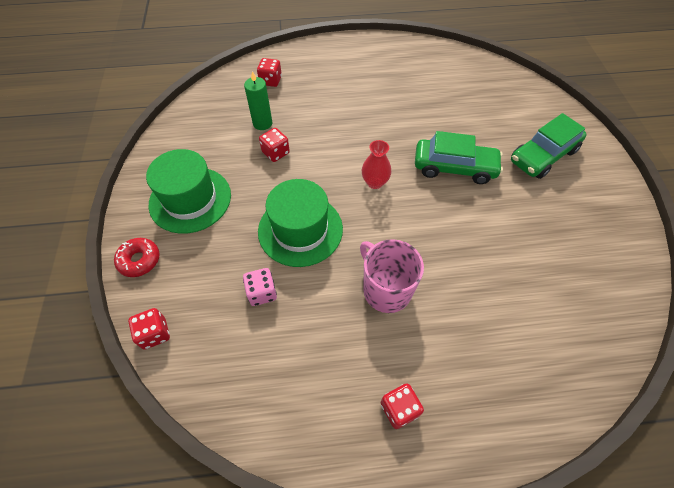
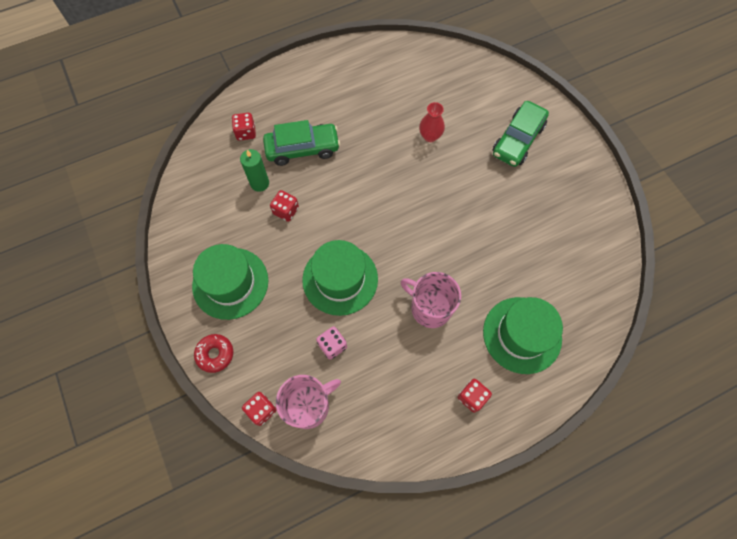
camera: 20 degrees left, 10 degrees up
(206, 348) = (309, 406): none -> pink mug
(375, 182) = (385, 213): red vase -> red vase (430, 136)
(454, 167) = (448, 176): green car -> green car (302, 149)
(487, 356) = (522, 335): none -> green hat

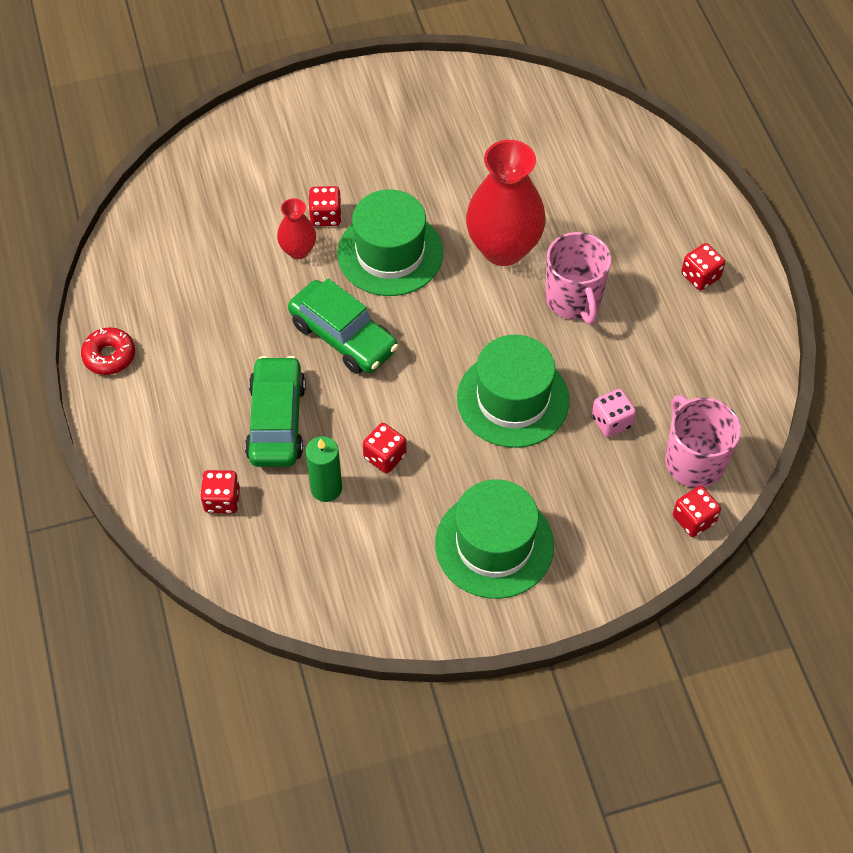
camera: 80 degrees left, 10 degrees down
(215, 354) = (605, 573): red donut -> red donut (109, 356)
(430, 308) = (574, 299): pink mug -> pink mug turned 60 degrees counterclockwise
(461, 146) = (326, 216): none -> red dice
(462, 256) = (503, 248): none -> red vase
(518, 140) = (333, 149): green car -> green car (343, 336)
(522, 335) = (625, 207): green hat -> green hat (390, 253)

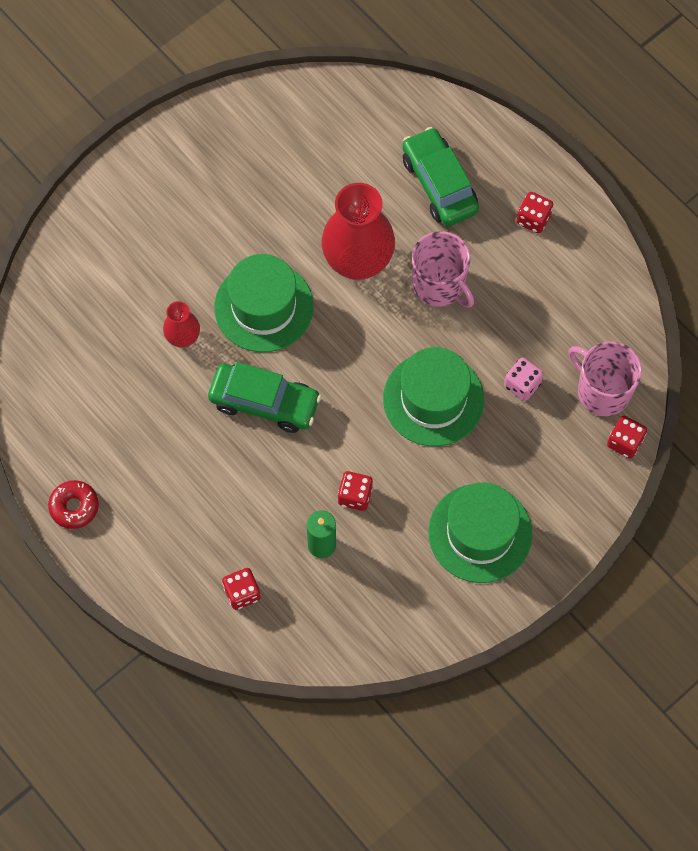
camera: 25 degrees left, 10 degrees up
(276, 421) = (249, 504): green car -> green car (439, 184)
(326, 216) = (189, 294): red dice -> none

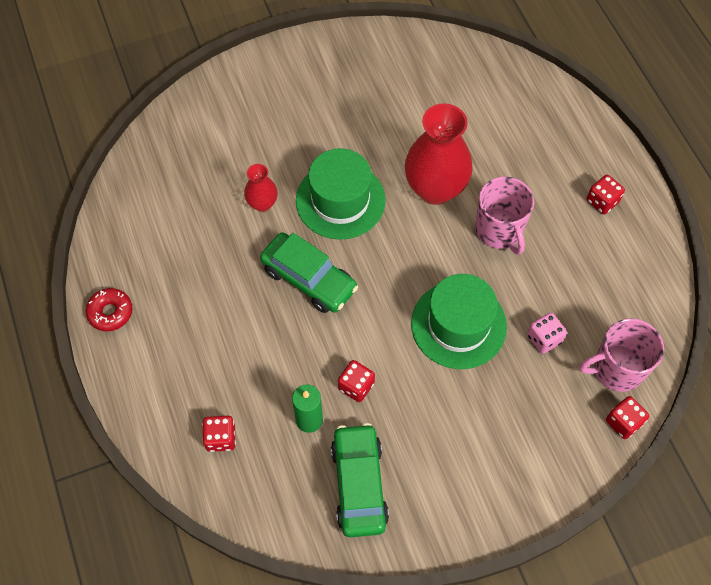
camera: 20 degrees right, 5 degrees down
(439, 184) = (528, 148): green car -> green car (359, 484)
(480, 533) = (458, 459): green hat -> none
(602, 391) = (616, 369): pink mug -> pink mug turned 75 degrees counterclockwise

